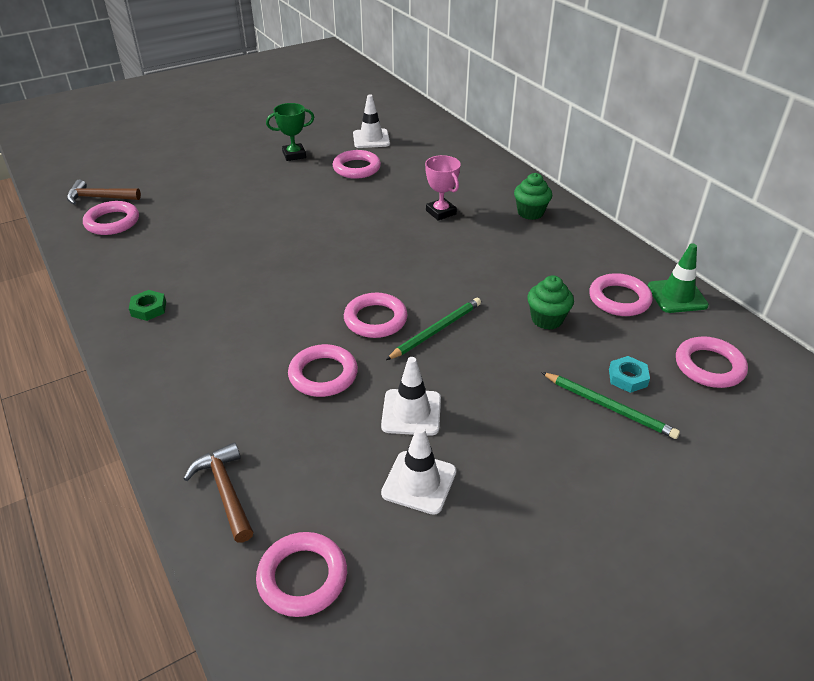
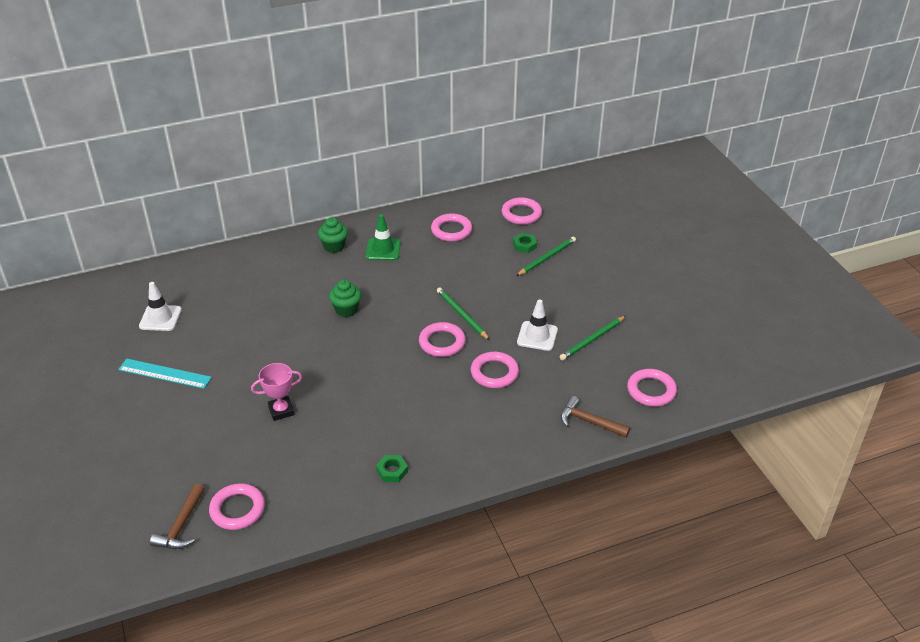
camera: 80 degrees left, 0 degrees up
(225, 491) = (589, 422): brown hammer -> brown hammer turned 45 degrees clockwise
(294, 155) = (164, 374): green trophy -> turquoise ruler
(356, 168) = (214, 333): pink ring -> none
(419, 482) = (592, 340): white traffic cone -> green pencil
(441, 212) = (313, 292): pink trophy -> pink trophy (281, 411)
(547, 319) = (463, 265): green cupcake -> green cupcake (346, 310)
(627, 378) = (524, 245): turquoise nut -> green nut
(677, 296) = (455, 207): green traffic cone -> green traffic cone (383, 249)

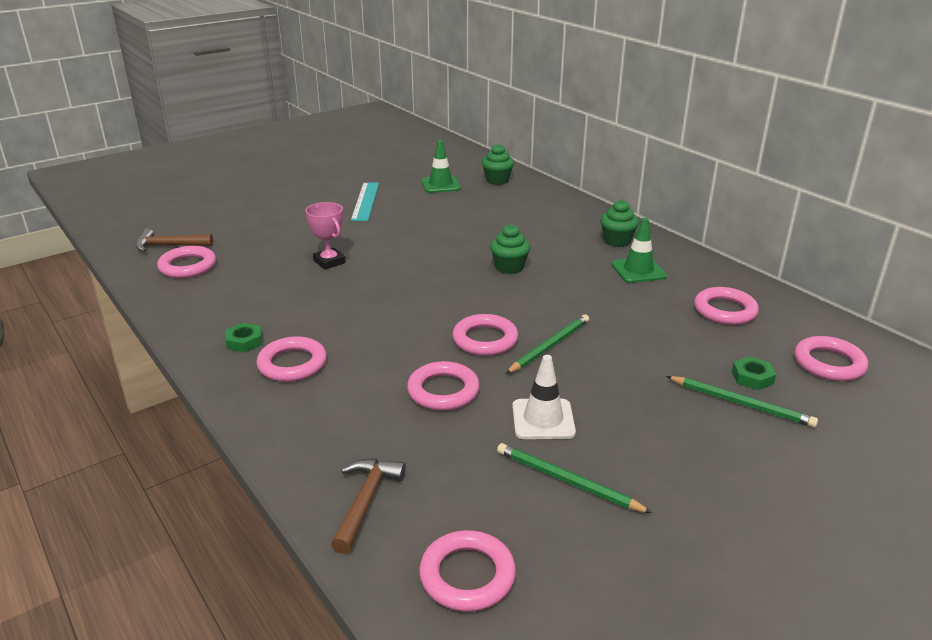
camera: 75 degrees right, 10 degrees down
(160, 318) = (440, 185): white traffic cone -> green traffic cone
(176, 281) = (497, 180): none -> green cupcake
(434, 445) = (292, 364): none -> pink ring

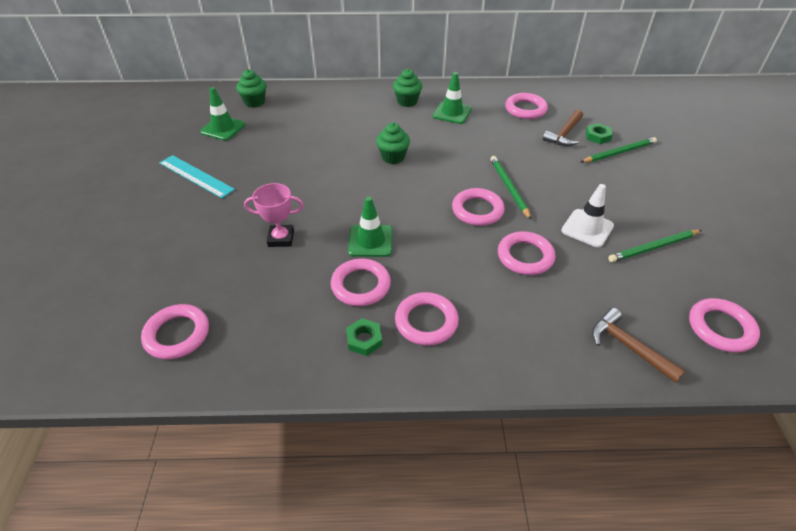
camera: 55 degrees left, 15 degrees up
(169, 245) = (111, 335): brown hammer -> brown hammer (564, 134)
(371, 300) = (370, 241): none -> green traffic cone
(829, 363) = (602, 108): pink ring -> pink ring (361, 285)

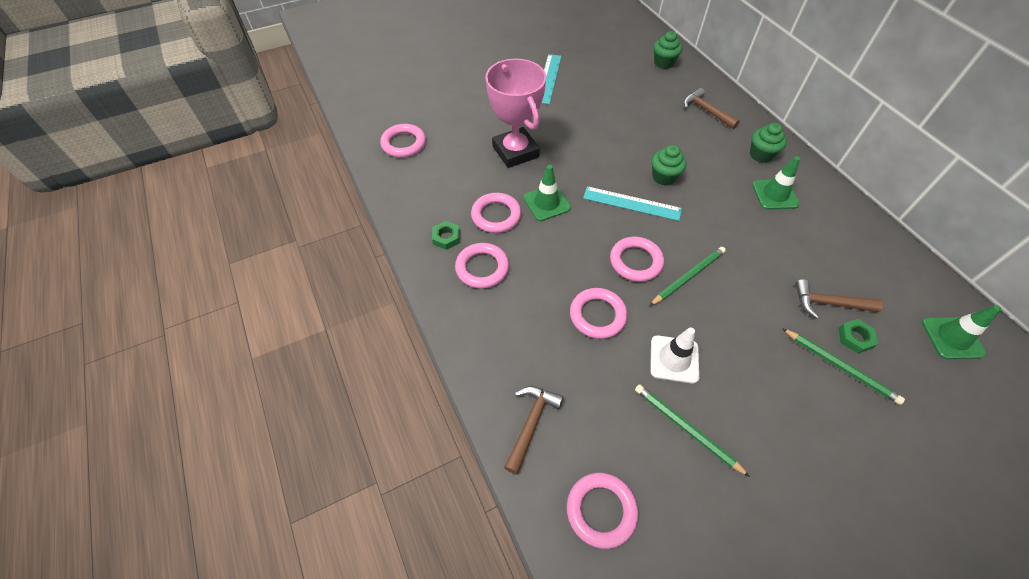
camera: 65 degrees right, 10 degrees up
(223, 128) = (614, 64): green traffic cone -> green traffic cone (952, 338)
(281, 238) = (515, 152): pink trophy -> pink trophy, size x1.81
(336, 105) = (706, 111): none -> brown hammer
(410, 187) = (631, 203): none -> turquoise ruler
(525, 109) = (844, 254): pink ring -> none

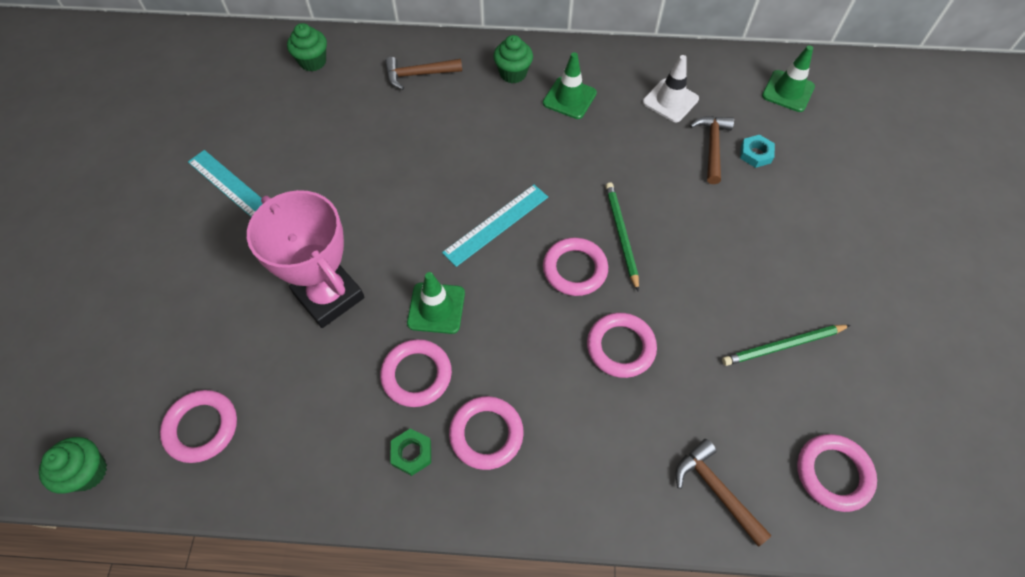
camera: 60 degrees left, 5 degrees up
(515, 152) = (329, 296): pink trophy -> pink trophy turned 45 degrees clockwise
(663, 177) = (481, 172): green cupcake -> green cupcake (88, 472)
(674, 359) = (707, 309): white traffic cone -> white traffic cone (670, 100)
(828, 303) = (712, 147): brown hammer -> brown hammer turned 150 degrees clockwise
(840, 367) = (777, 184): green pencil -> none
(855, 338) = (755, 154): green nut -> turquoise nut

